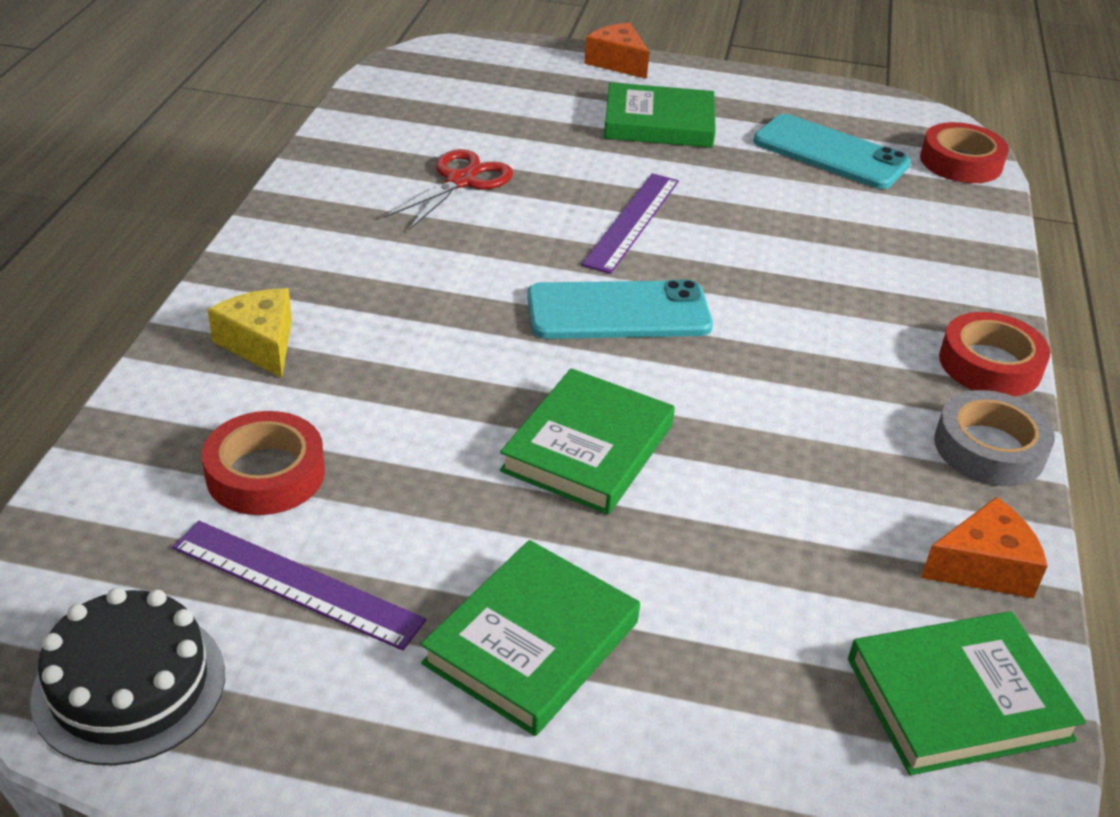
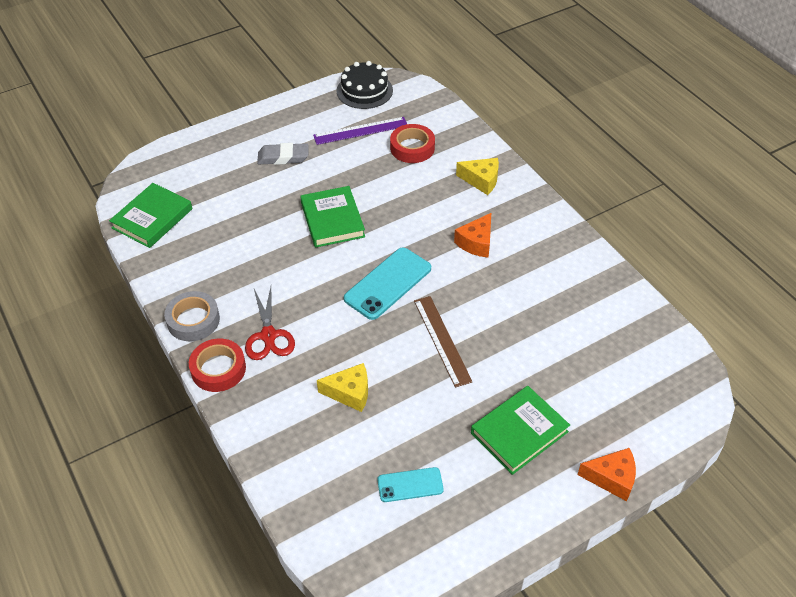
camera: 140 degrees right, 10 degrees up
(461, 181) = (539, 306): red scissors -> red scissors (269, 336)
(531, 642) = (283, 157): green book -> grey eraser
(632, 221) = (442, 340): purple ruler -> brown ruler
(817, 244) = (350, 393): none -> yellow cheese
(830, 153) = (410, 485): turquoise phone -> turquoise phone, size x0.58
(961, 162) = (334, 543): red tape -> none
(984, 567) = (168, 267): orange cheese -> orange cheese (476, 242)

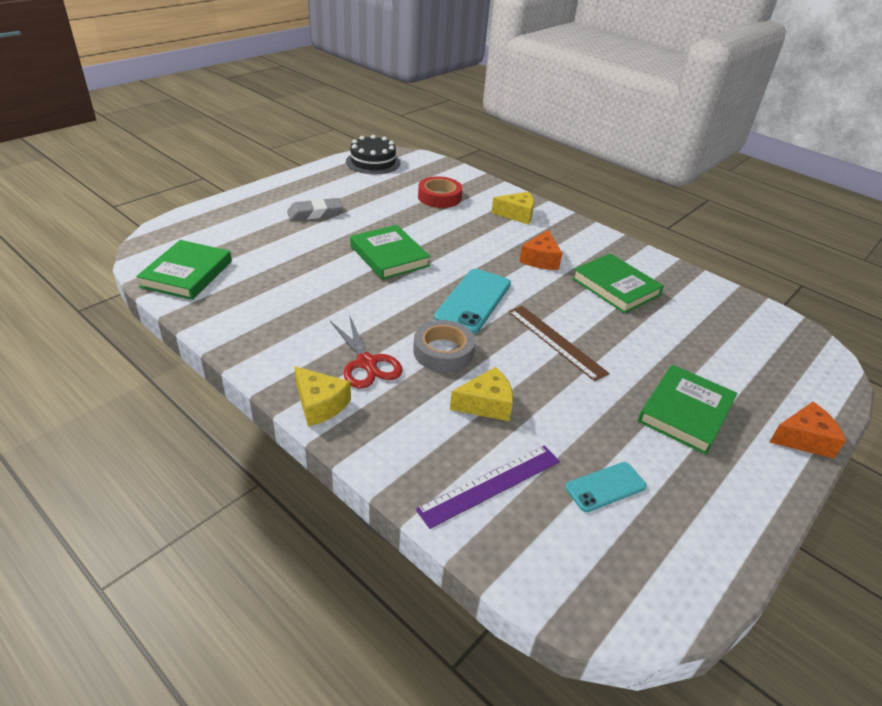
camera: 20 degrees left, 10 degrees down
(193, 320) = (270, 360): grey tape -> grey tape (443, 351)
(218, 369) = (320, 404): red tape -> yellow cheese
(360, 131) = (383, 189): purple ruler -> purple ruler (490, 485)
(534, 287) = (615, 287): none -> green book

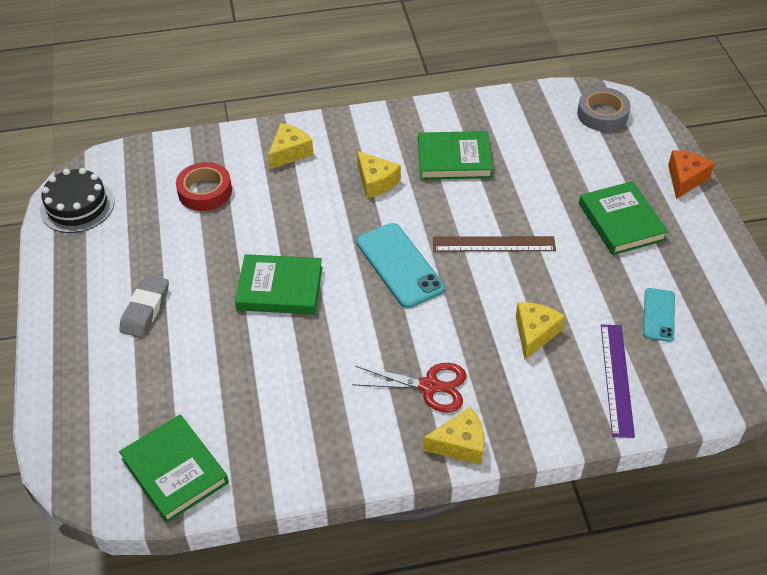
camera: 50 degrees left, 10 degrees up
(443, 351) = (452, 325): grey tape -> grey tape (602, 114)
(540, 259) = (376, 182): orange cheese -> yellow cheese

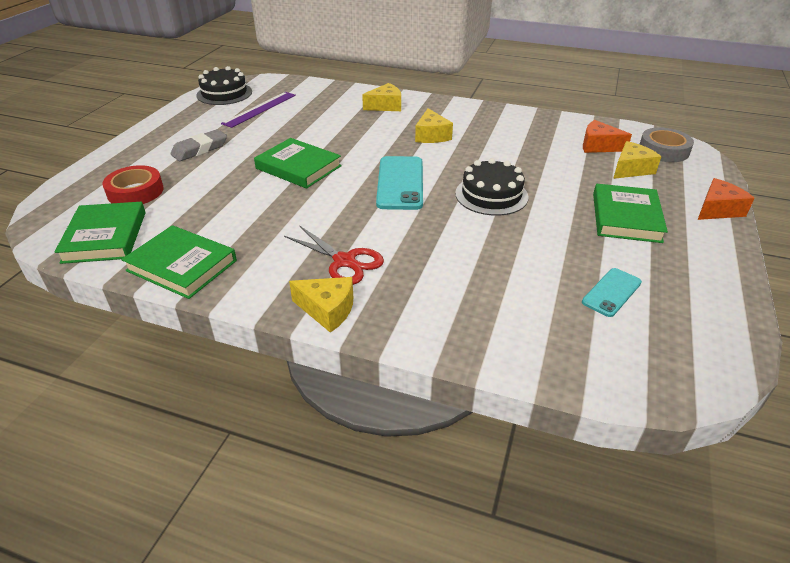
camera: 30 degrees right, 10 degrees down
(205, 191) = (308, 108): red tape -> red tape (135, 191)
(454, 159) = (506, 141): green book -> green book (182, 266)
(493, 244) = (491, 195): brown ruler -> black cake
(534, 333) = (473, 261): yellow cheese -> yellow cheese (631, 169)
(543, 132) = (598, 146): none -> orange cheese
(617, 379) = (524, 323): purple ruler -> purple ruler (260, 109)

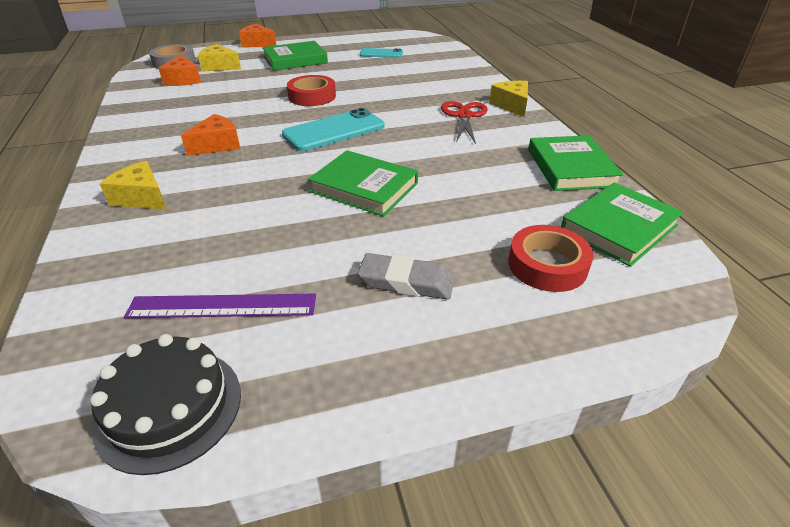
camera: 125 degrees left, 0 degrees up
(298, 167) = (364, 187): green book -> green book turned 60 degrees counterclockwise
(431, 136) = (217, 145): yellow cheese -> orange cheese
(491, 195) = (312, 96): black cake -> red tape

